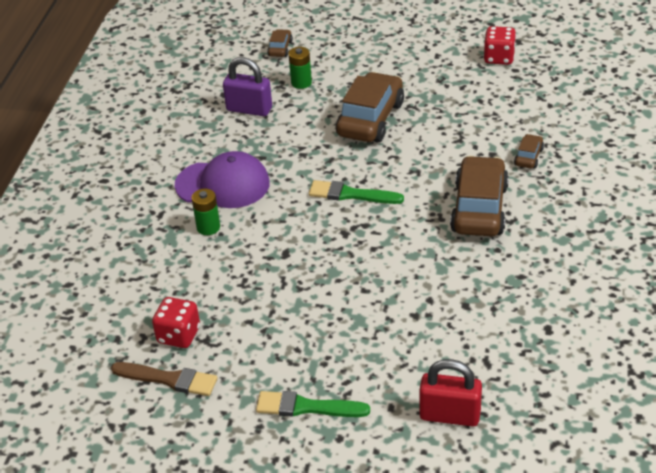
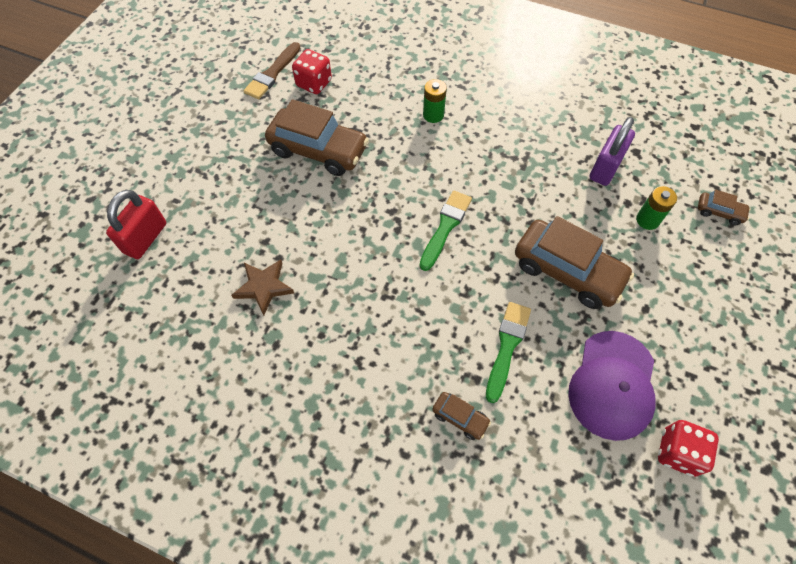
camera: 100 degrees right, 20 degrees up
(223, 184) = (489, 132): purple cap -> purple cap (612, 385)
(307, 407) = (204, 147): green brush -> green brush (507, 346)
(467, 301) = (264, 287): none -> brown star
(479, 208) = (387, 336): brown car -> brown car (318, 150)

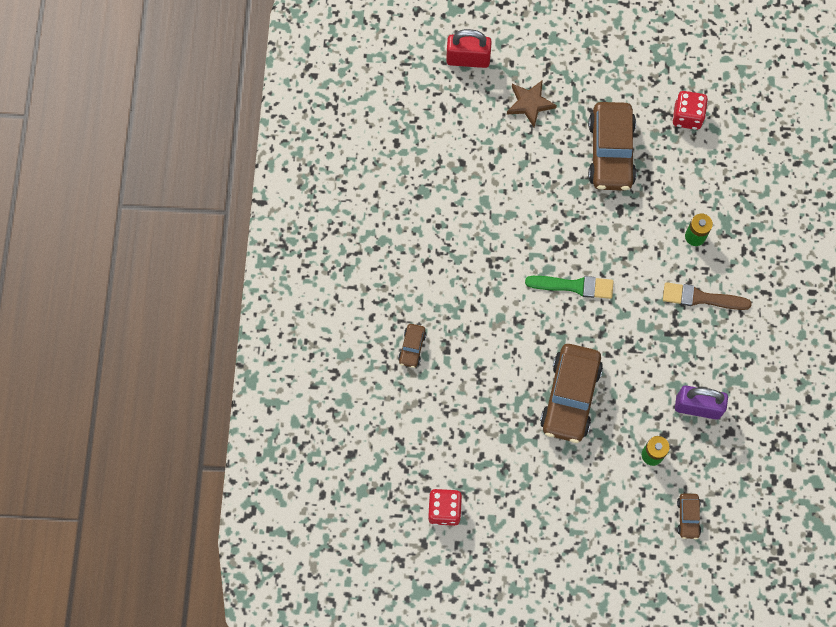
camera: 70 degrees right, 10 degrees up
(264, 287) = (461, 167): brown star -> brown star (530, 104)
(272, 73) = (683, 75): brown brush -> brown brush (701, 298)
(507, 346) = (482, 366): green brush -> none
(612, 385) = (480, 453): purple cap -> none

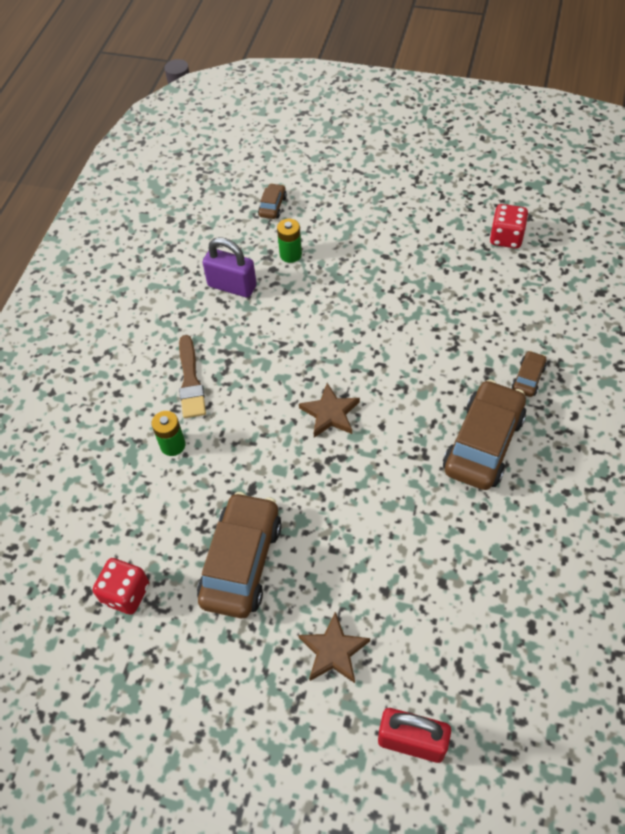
camera: 165 degrees left, 15 degrees down
(570, 397) = (360, 311): brown car -> brown car (483, 443)
(574, 286) = (330, 413): green brush -> brown star
(701, 298) = (190, 381): brown brush -> brown brush turned 60 degrees clockwise

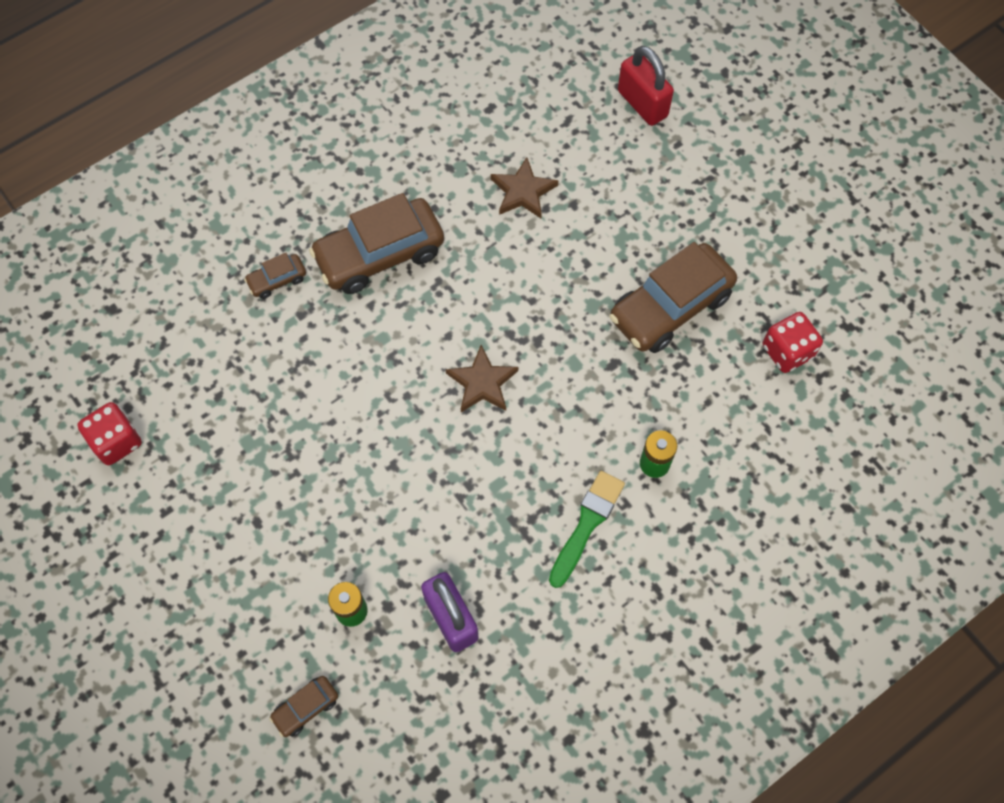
camera: 145 degrees left, 10 degrees up
(190, 381) = (587, 524): brown brush -> green brush
(333, 651) = (649, 192): brown star -> brown star (523, 192)

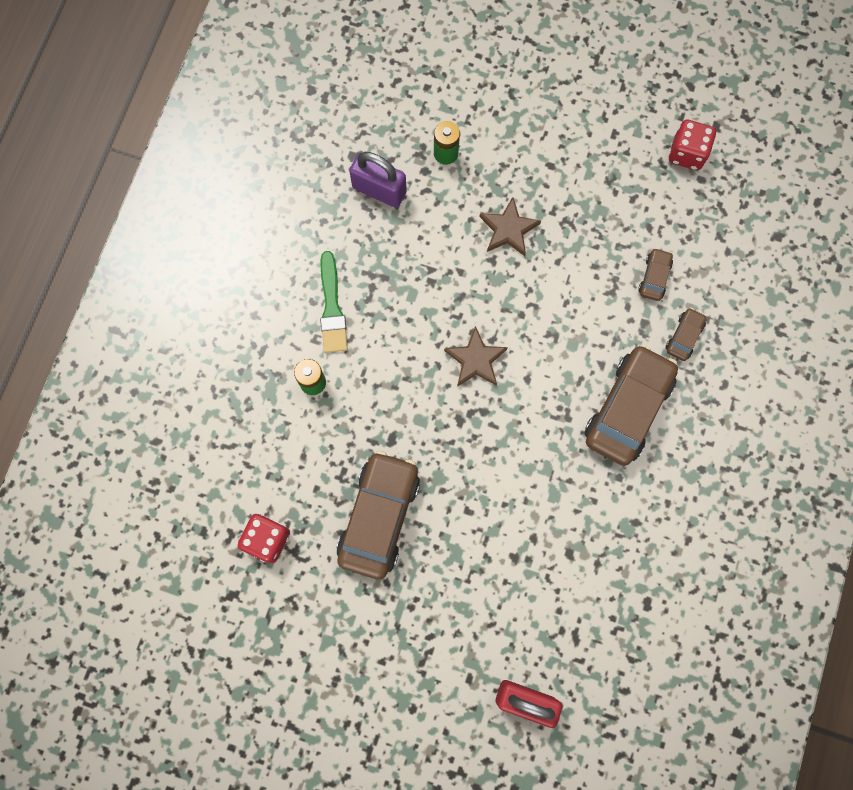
camera: 145 degrees right, 10 degrees up
(306, 708) = (429, 83): brown car -> brown car (654, 277)
(523, 192) = (562, 541): brown star -> brown star (508, 229)

